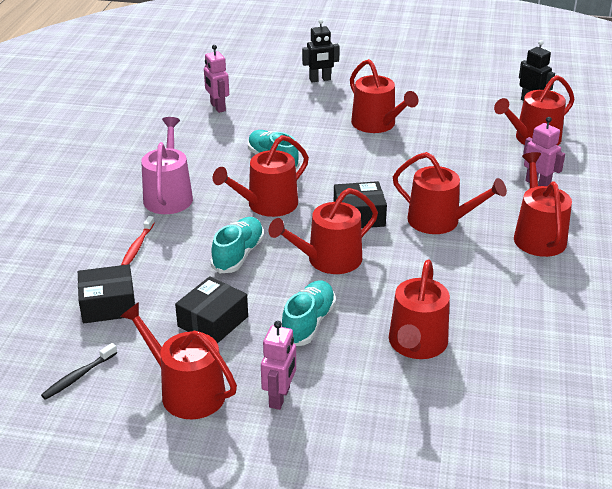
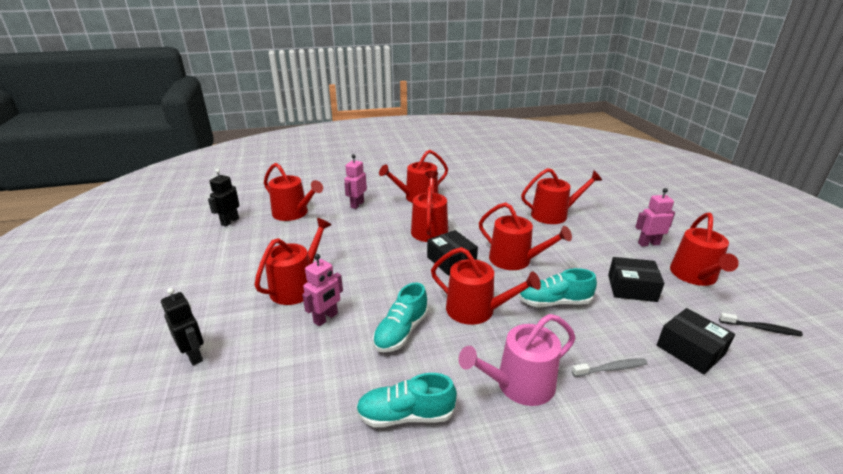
camera: 115 degrees left, 5 degrees down
(137, 246) = (611, 369): red toothbrush -> grey toothbrush
(217, 107) = (297, 431): pink robot -> pink robot (326, 318)
(308, 323) = (582, 251): turquoise shoe -> turquoise shoe (405, 415)

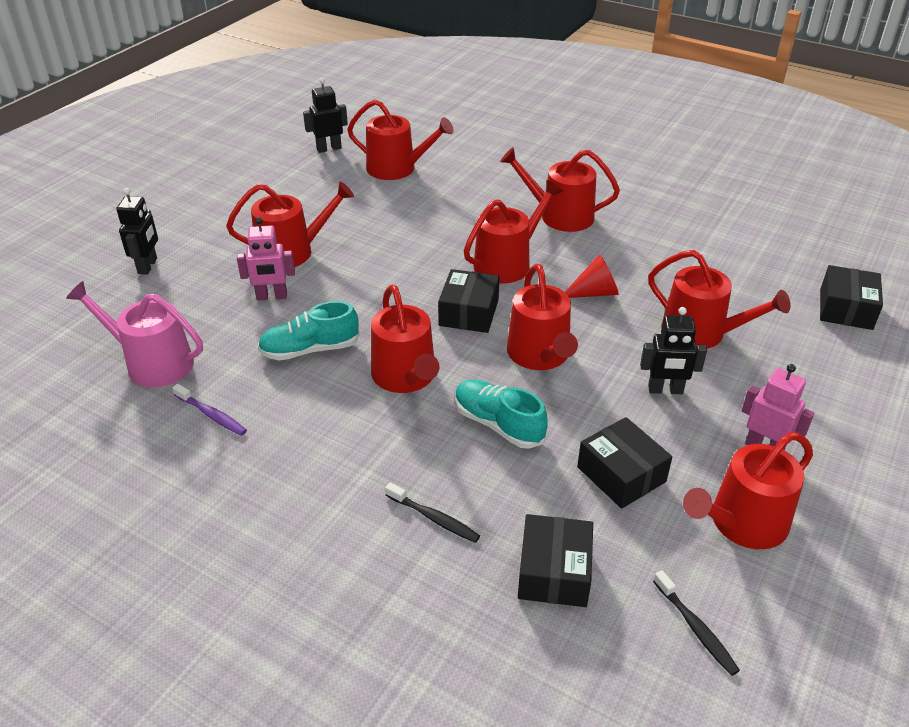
camera: 45 degrees right, 10 degrees up
(293, 213) = (397, 168): red watering can -> red watering can turned 60 degrees counterclockwise
(357, 204) = (476, 190): pink robot -> none
(405, 415) = (212, 415): turquoise shoe -> purple toothbrush
(488, 221) = (594, 293): none -> red cone
(519, 385) = (328, 463): pink watering can -> pink watering can (152, 363)
(579, 181) = (846, 309): none -> black box
(583, 244) = (665, 390): none -> black robot
(611, 369) = (434, 518): grey toothbrush -> black toothbrush

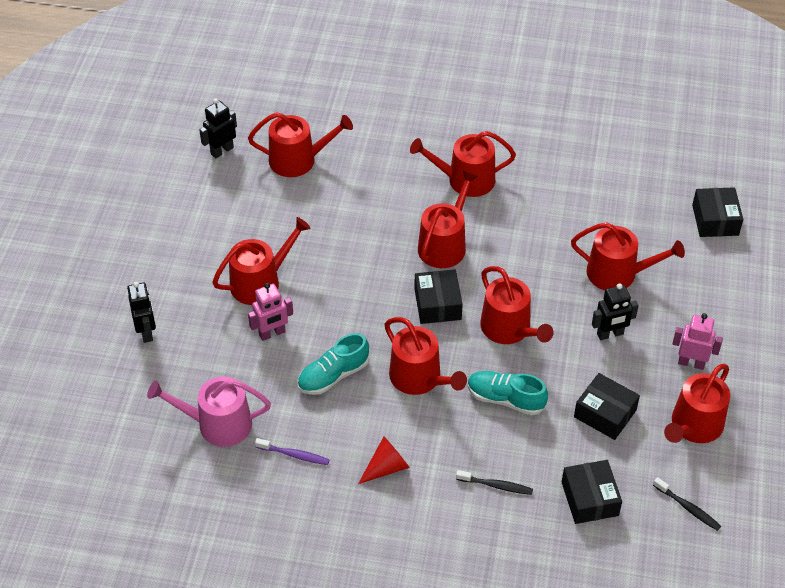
camera: 20 degrees left, 10 degrees up
(594, 293) = (525, 256): red cone -> red cone (386, 467)

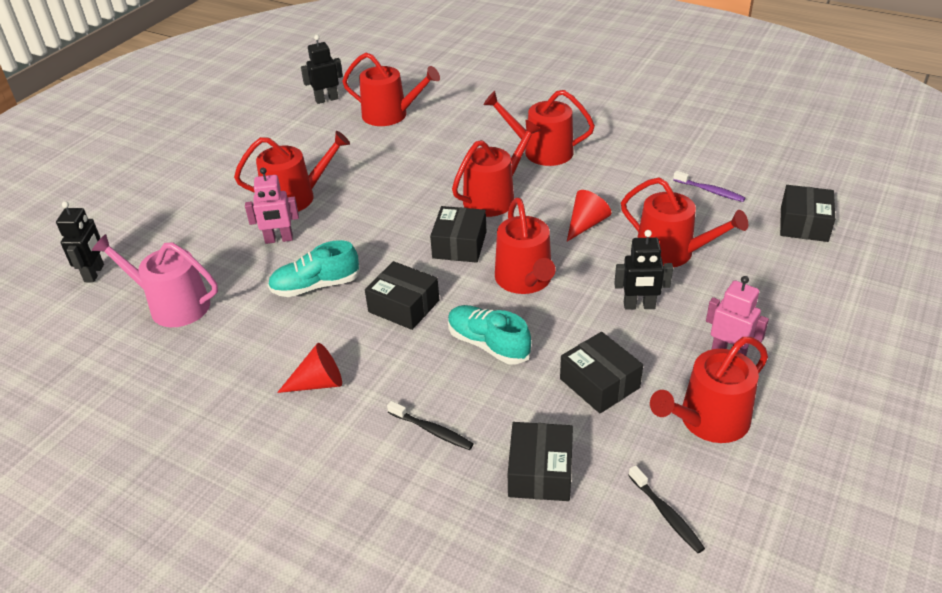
camera: 20 degrees right, 10 degrees down
(147, 332) = (164, 217): black robot -> black robot (94, 273)
(294, 455) = (229, 349): purple toothbrush -> purple toothbrush (710, 191)
(419, 378) = (403, 306): red watering can -> black box
(537, 258) = (586, 224): none -> red cone

